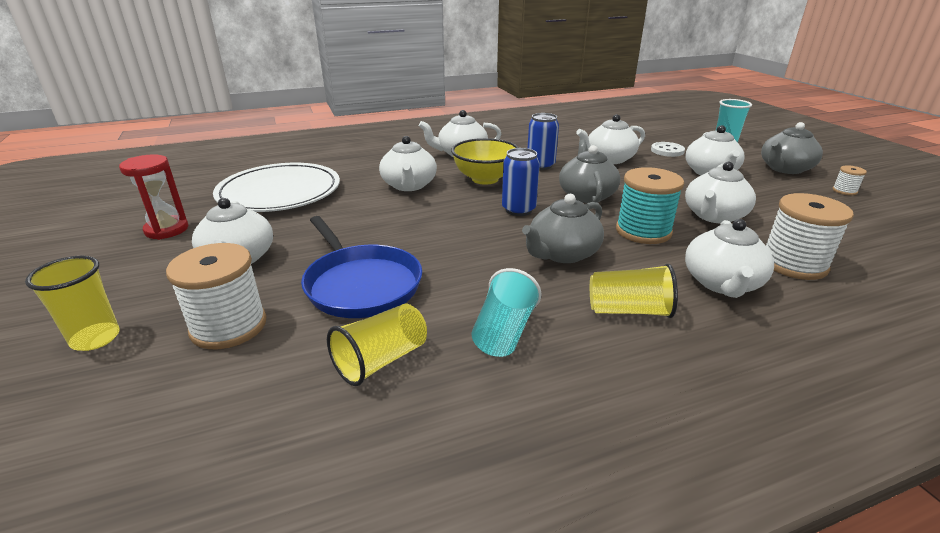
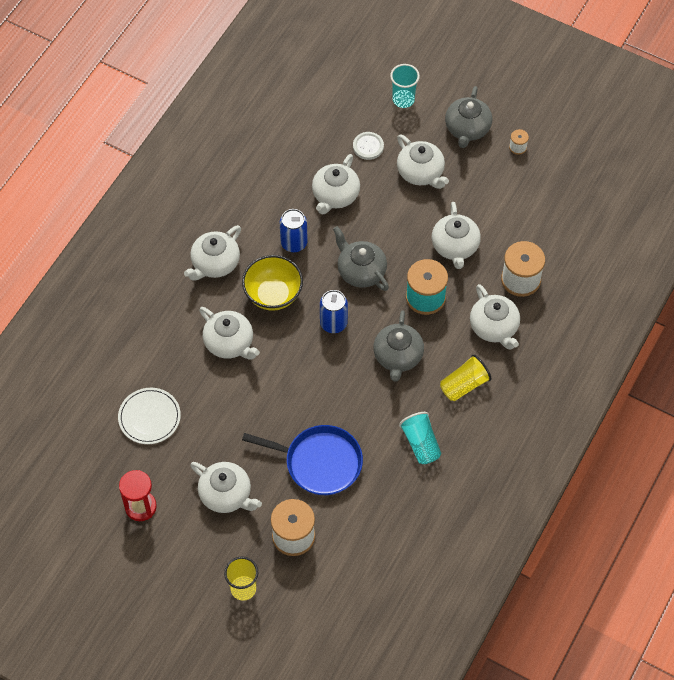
camera: 40 degrees left, 30 degrees up
(279, 192) = (149, 417): white plate -> white plate, size x0.59
(381, 360) = (385, 500): yellow cup -> none

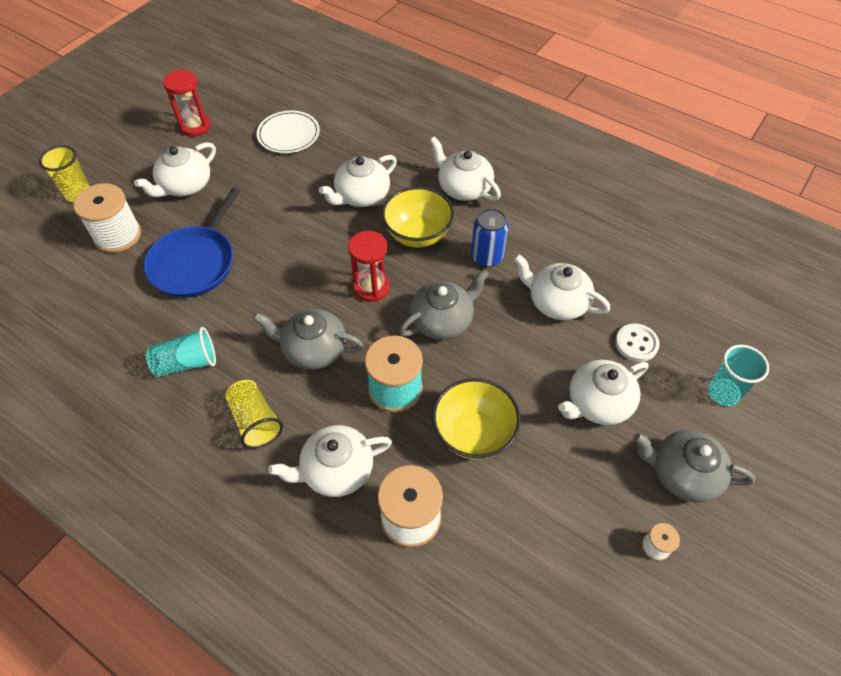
camera: 95 degrees right, 5 degrees down
(333, 323) = (371, 288): blue can -> red hourglass
(455, 246) = (473, 433): white teapot -> yellow bowl

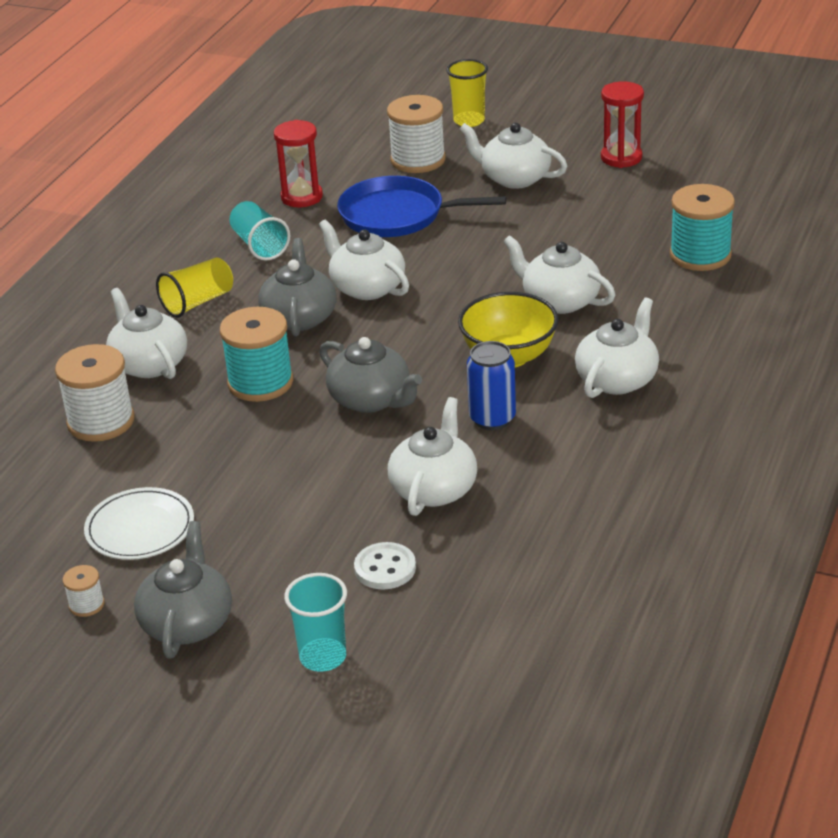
camera: 80 degrees right, 20 degrees down
(288, 134) = (646, 223): white plate -> white plate (140, 528)
(340, 120) = (700, 255): none -> turquoise spool
(371, 288) = (404, 338): red hourglass -> red hourglass (301, 197)
(473, 433) = (212, 448): yellow bowl -> none
(598, 403) = (278, 541): white teapot -> white teapot (367, 287)

